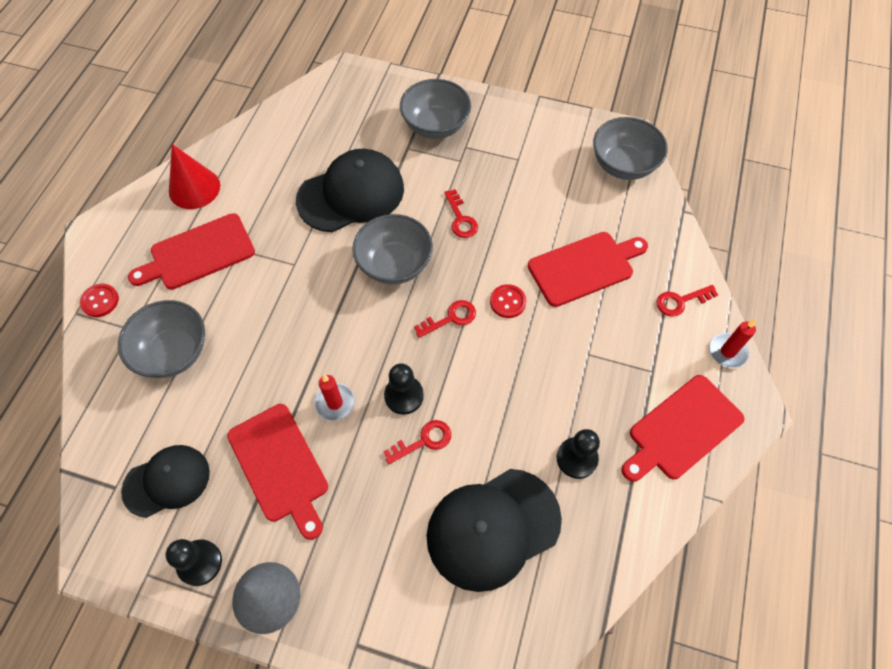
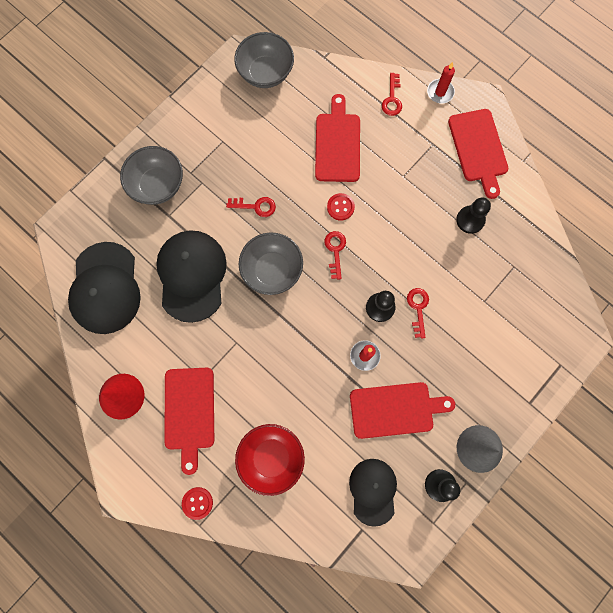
camera: 65 degrees left, 15 degrees up
(173, 352) = (271, 457): grey bowl -> red bowl
(493, 528) = (493, 291): black cap -> black cap (105, 288)

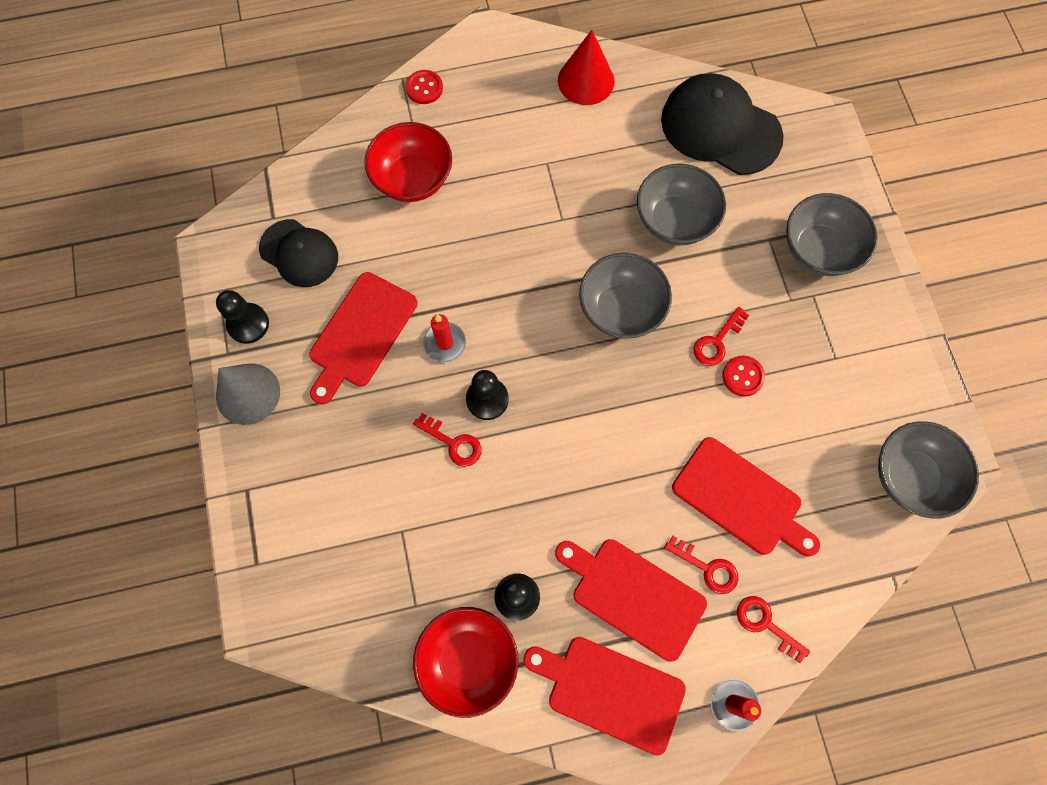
camera: 125 degrees right, 5 degrees down
(189, 412) = (520, 132): red cutting board -> red cutting board (633, 595)
(192, 275) = (674, 220): black cap -> grey bowl
(335, 251) = (594, 396): red key -> red key (707, 567)
(340, 207) = (648, 441): red button -> red button (743, 376)
(517, 223) = (468, 660): none -> red bowl

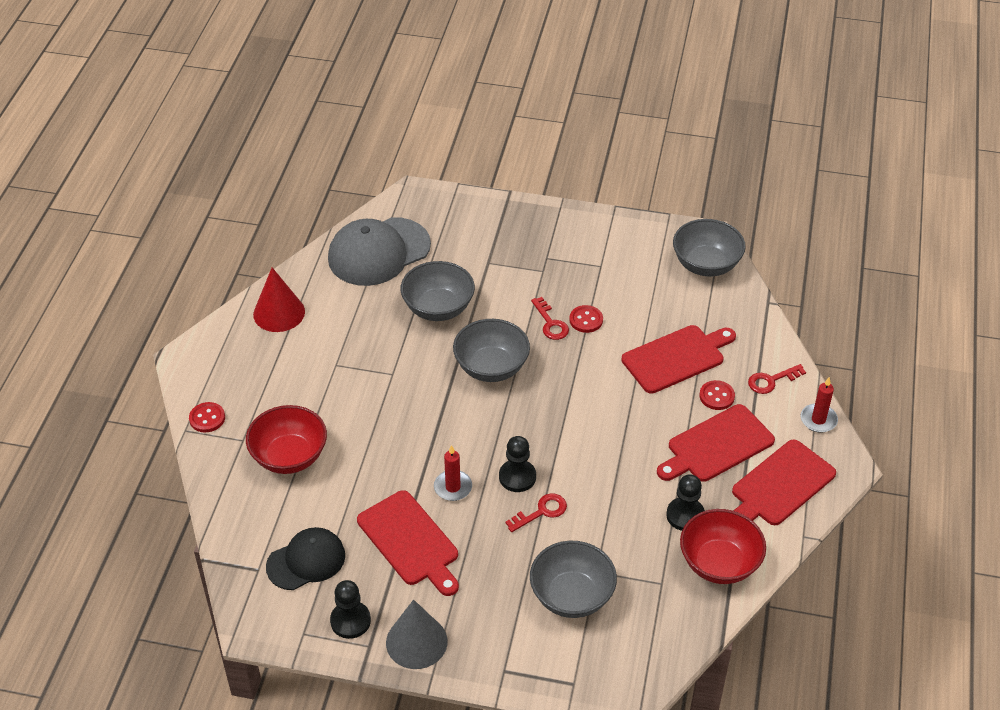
camera: 65 degrees left, 25 degrees down
(707, 567) = (716, 396): red key -> red button
(720, 128) = (379, 252): black cap -> grey cap
(818, 250) = (513, 240): grey bowl -> grey bowl (572, 596)

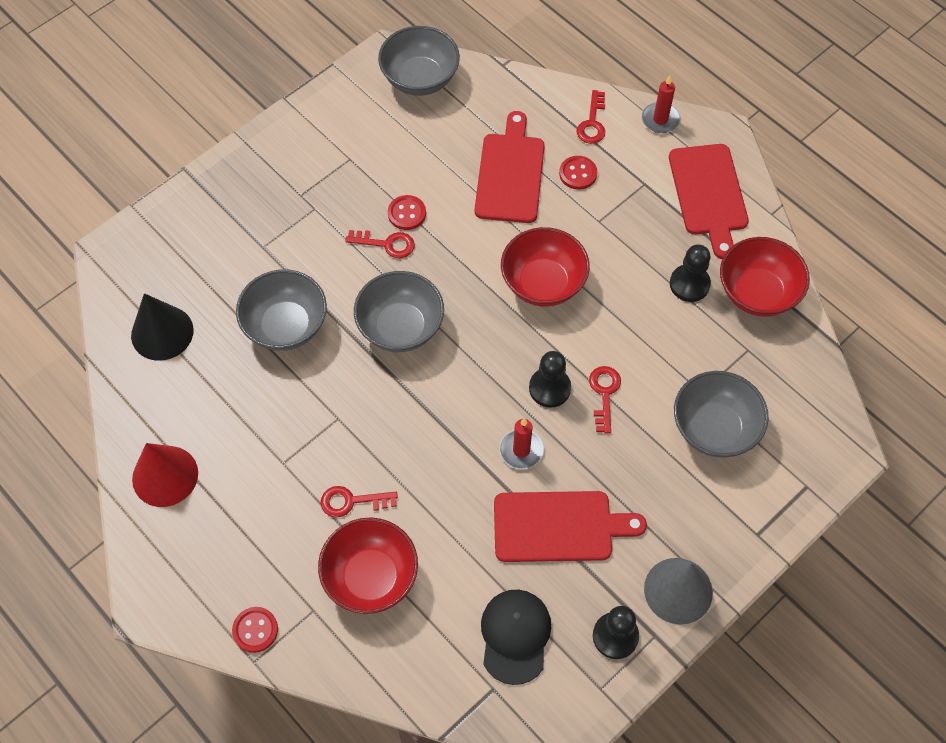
camera: 55 degrees left, 15 degrees up
(336, 416) = (352, 501): none -> red key
(379, 252) = (162, 332): grey cap -> black cone
(601, 426) = (543, 283): none -> red bowl
(717, 445) = (632, 210): red cutting board -> none

